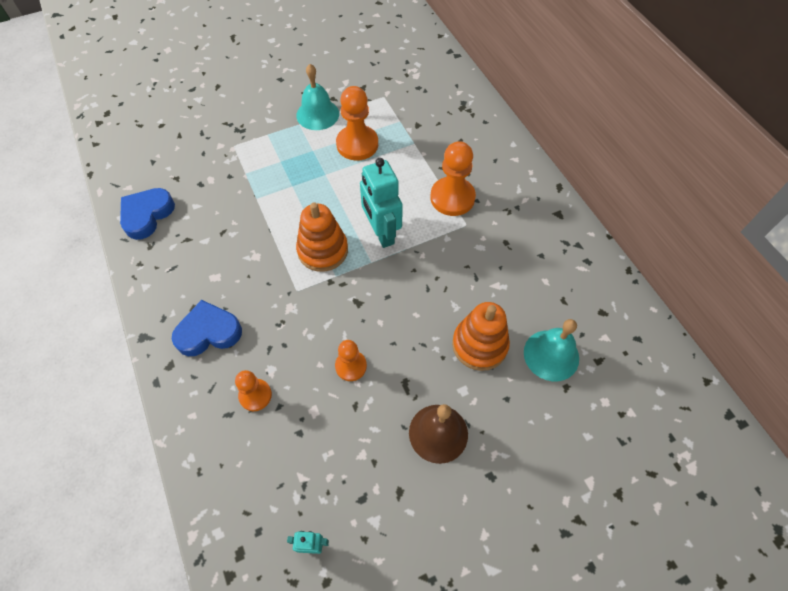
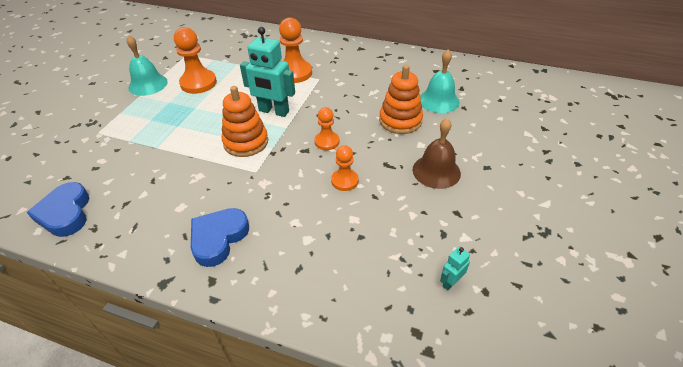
camera: 45 degrees left, 15 degrees down
(255, 395) = (303, 243): orange pawn -> orange pawn (327, 141)

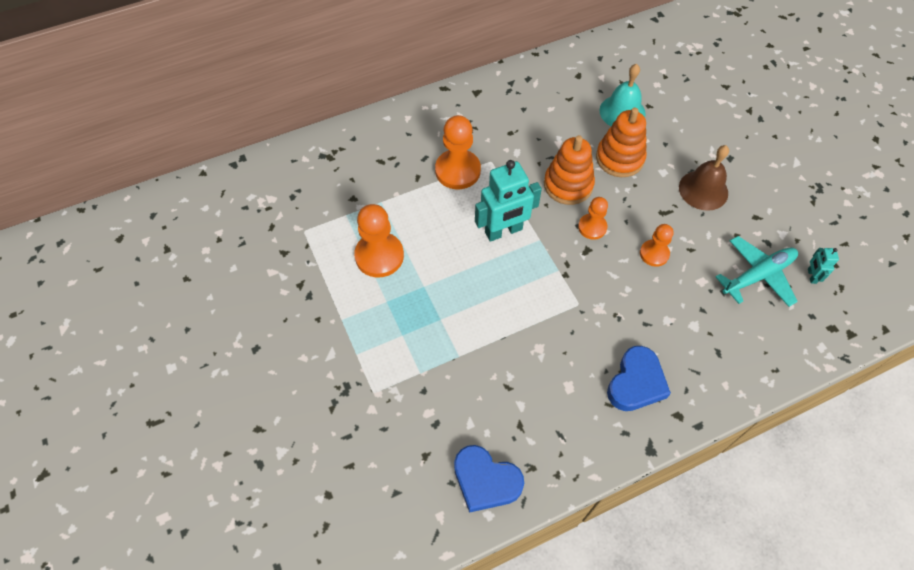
camera: 45 degrees left, 15 degrees up
(148, 84) = (326, 300): turquoise bell -> none
(218, 238) = (636, 383): blue heart -> blue heart turned 135 degrees counterclockwise
(246, 142) = (528, 283): orange stacking toy -> orange stacking toy (568, 185)
(403, 247) = (758, 275): none -> turquoise plane

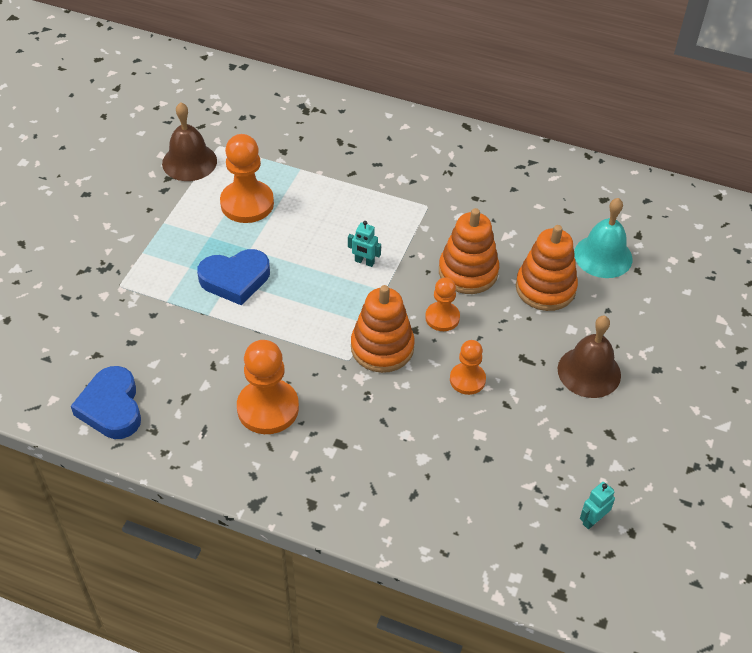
camera: 45 degrees right, 10 degrees down
(299, 260) = (189, 162): none -> brown bell
(457, 171) = (390, 192): orange pawn -> orange pawn (268, 408)
(503, 231) = (364, 262): turquoise robot -> turquoise robot, size x0.46
(586, 278) = (382, 347): none -> orange stacking toy
(636, 383) = (312, 451): blue heart -> blue heart (235, 279)
(758, 275) = (539, 475): turquoise plane -> none

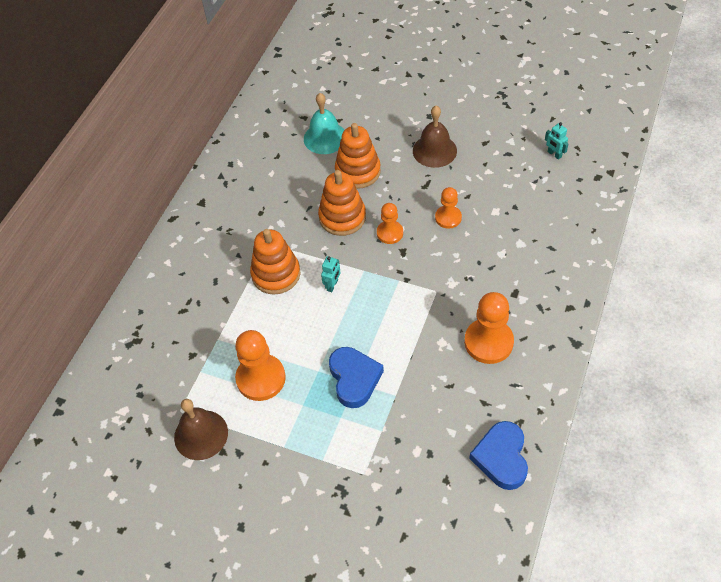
camera: 85 degrees left, 5 degrees up
(111, 407) = (501, 457): blue heart -> blue heart turned 105 degrees clockwise
(382, 347) = (422, 270): orange stacking toy -> orange stacking toy (276, 274)

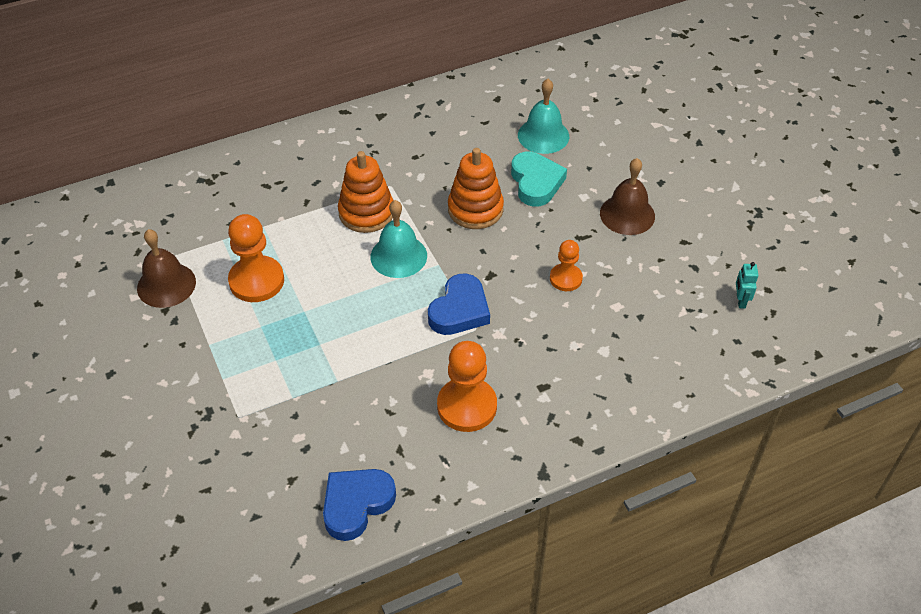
camera: 40 degrees right, 5 degrees down
(332, 285) = (398, 256): turquoise robot -> turquoise bell
(354, 379) = (323, 340): blue heart -> blue heart (459, 310)
(358, 171) = (536, 182): orange stacking toy -> turquoise heart
(390, 233) = (498, 252): orange pawn -> none

